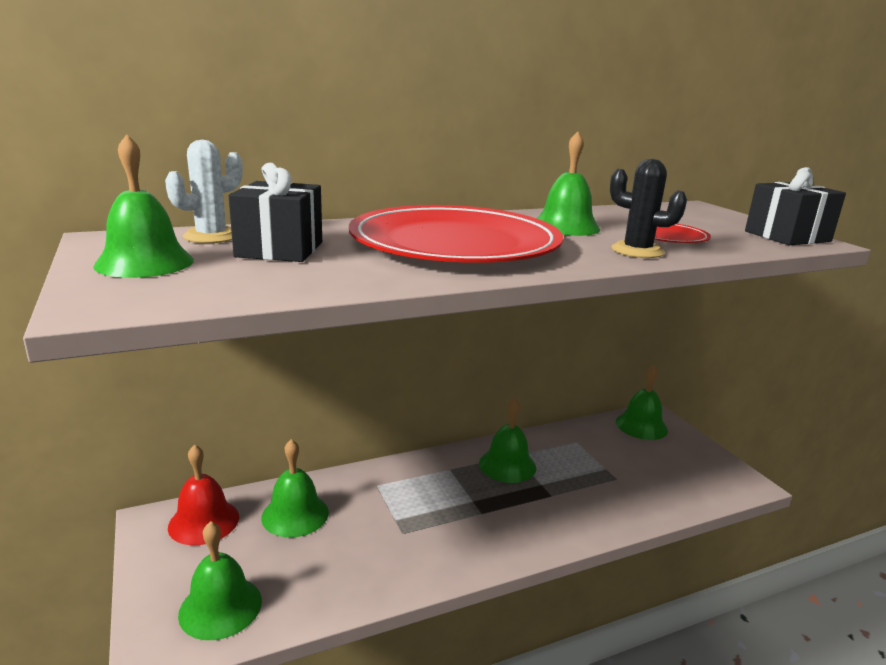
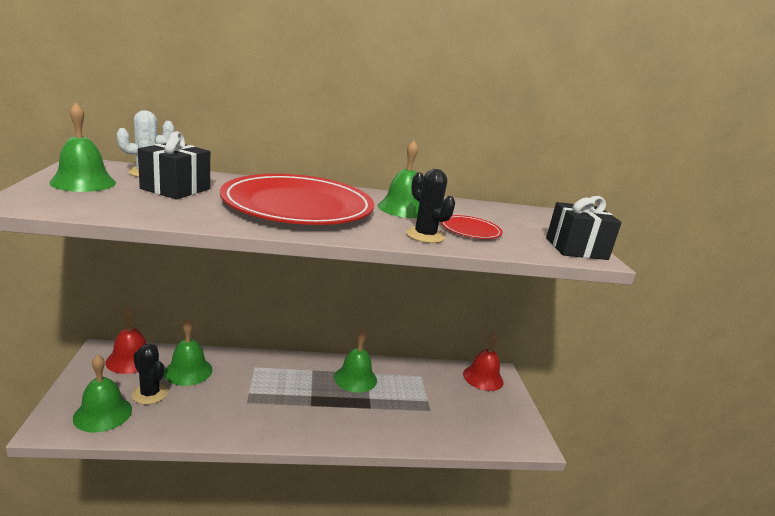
camera: 15 degrees right, 0 degrees up
(266, 560) = (150, 394): none -> black cactus
(641, 425) = (483, 377): green bell -> red bell

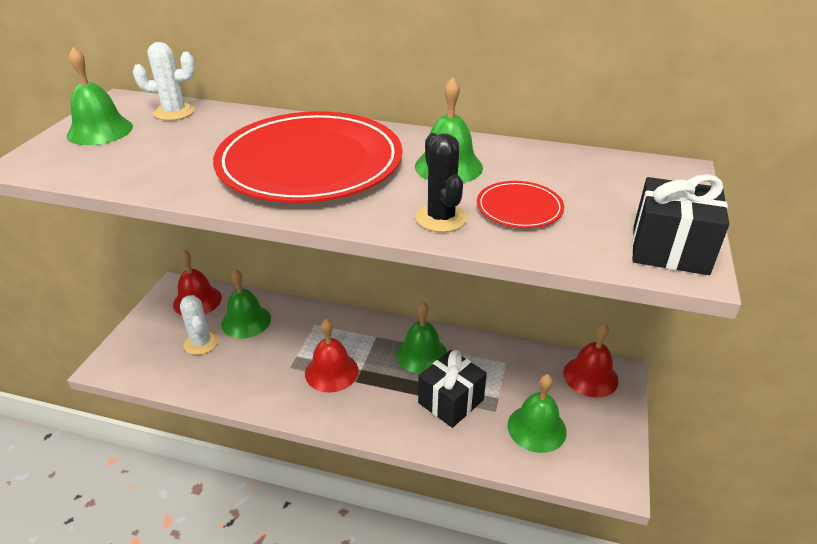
camera: 25 degrees right, 15 degrees up
(103, 413) = (153, 358): green bell -> green bell (536, 428)
(150, 394) = (201, 343): black cactus -> white cactus
(175, 189) = (187, 137): black gift -> black gift (451, 401)
(286, 401) = (331, 372): none -> red bell

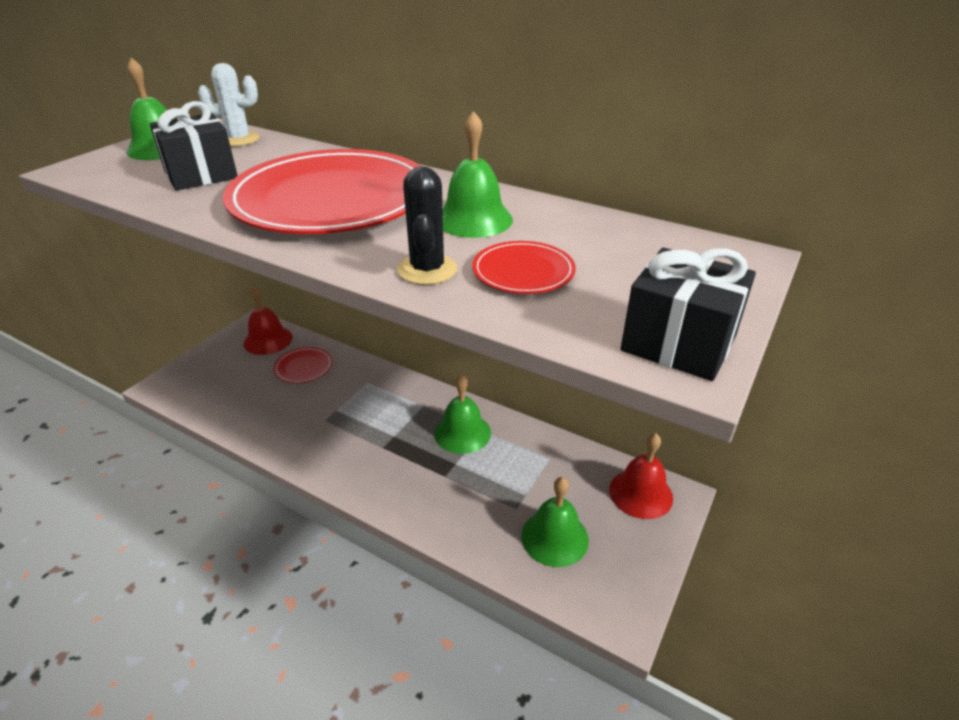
camera: 15 degrees right, 0 degrees up
(201, 343) = (253, 381): white cactus -> none
(246, 321) = (303, 367): green bell -> red plate
(331, 372) = (363, 432): red bell -> none
(451, 401) = (472, 488): black gift -> black gift (201, 175)

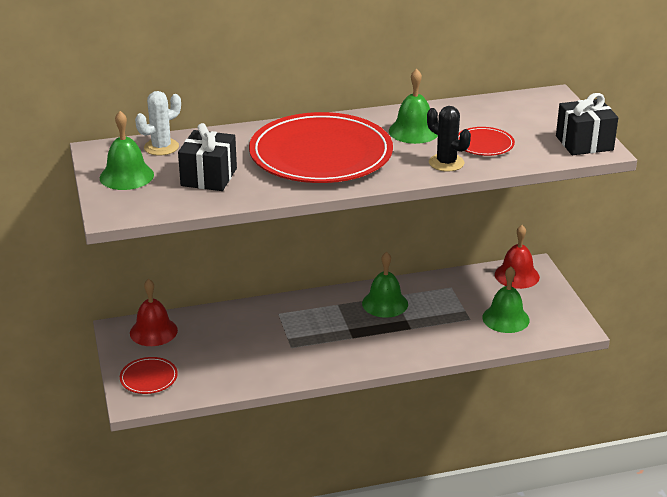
camera: 45 degrees left, 5 degrees down
(303, 367) = (216, 330): red plate -> red plate (148, 378)

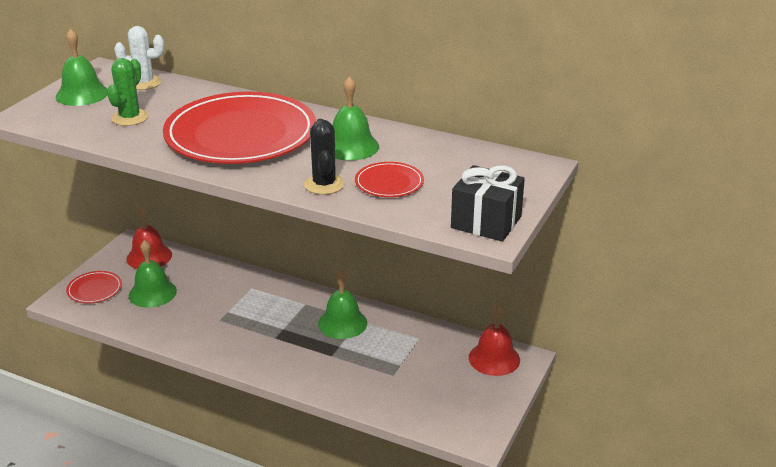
camera: 40 degrees right, 0 degrees up
(209, 177) = (130, 118): black gift -> green cactus
(505, 318) = (425, 392): green bell -> green bell (152, 293)

